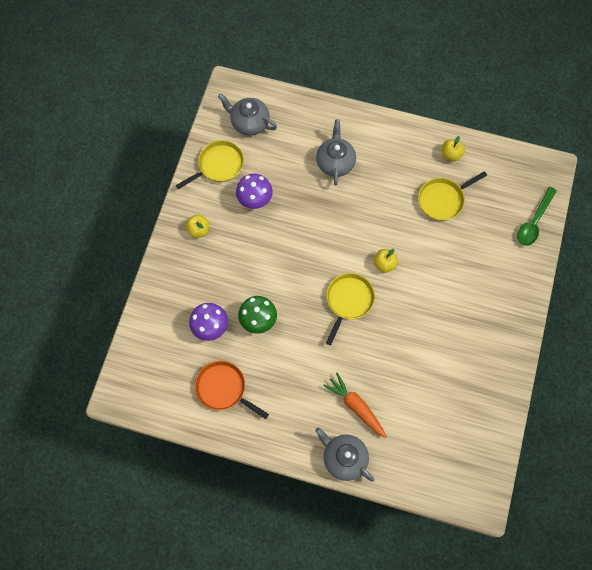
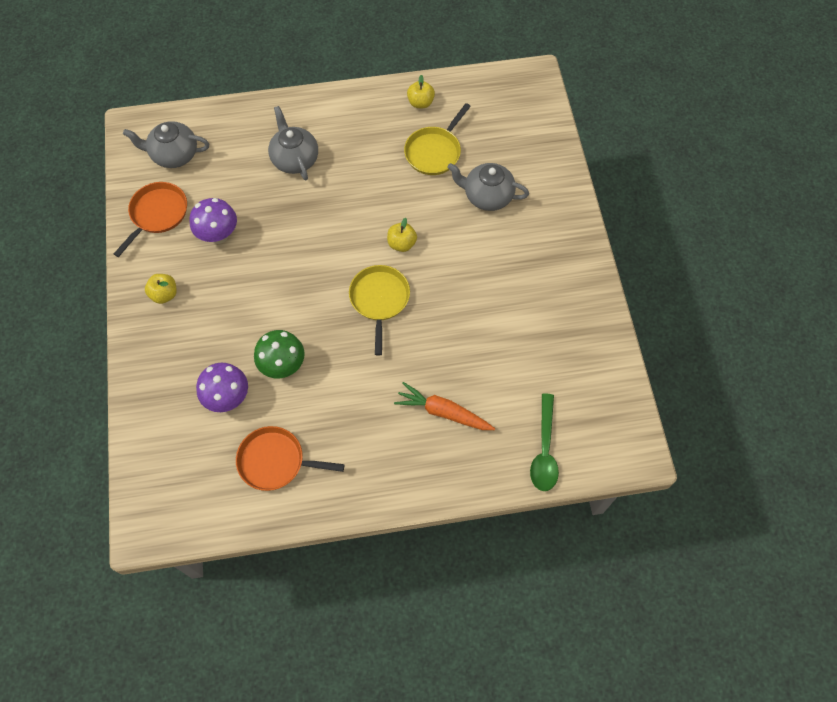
camera: 25 degrees left, 5 degrees down
(218, 165) = (157, 214): yellow pan -> orange pan
(344, 458) = (456, 476): grey teapot -> grey teapot (487, 196)
(534, 222) = (543, 136): green spoon -> green spoon (544, 450)

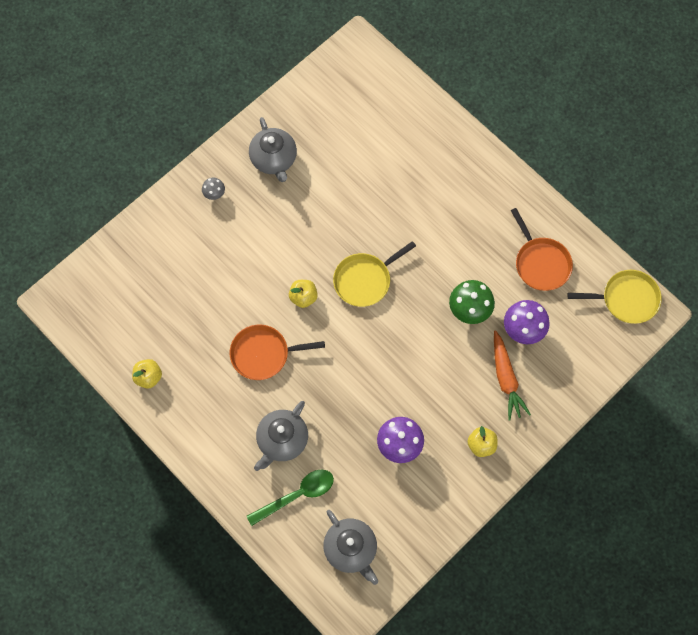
camera: 125 degrees left, 5 degrees up
(157, 214) = (417, 513): orange pan -> orange pan (263, 354)
(434, 152) = (195, 331): yellow pan -> yellow pan (626, 299)
(443, 412) = (420, 179): orange carrot -> orange carrot (506, 379)
(487, 196) = (212, 262): grey teapot -> grey teapot (274, 159)
(544, 450) = (398, 101): green spoon -> green spoon (297, 495)
(552, 233) = (214, 194): none -> grey mushroom

